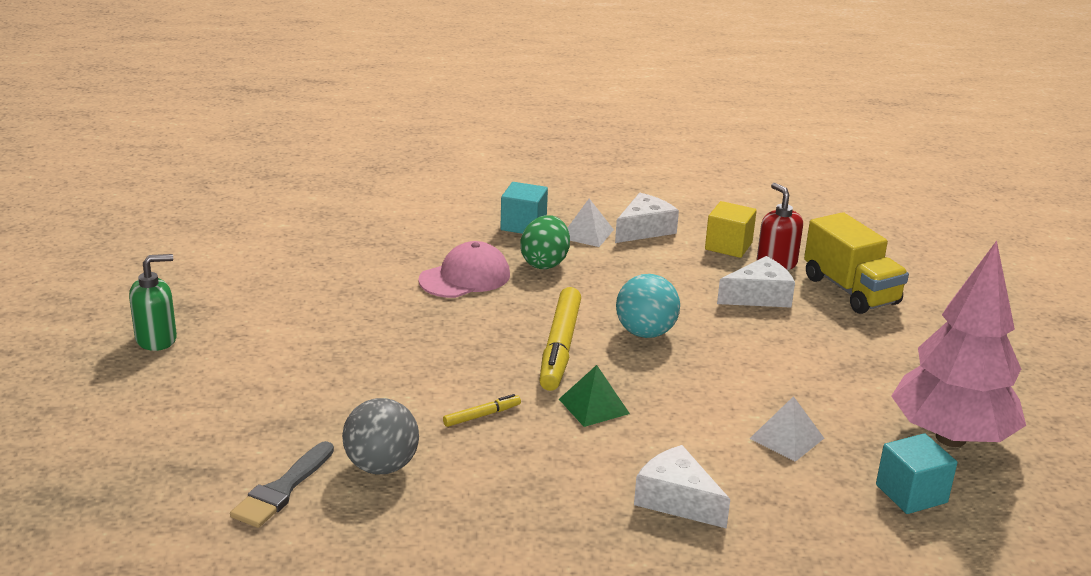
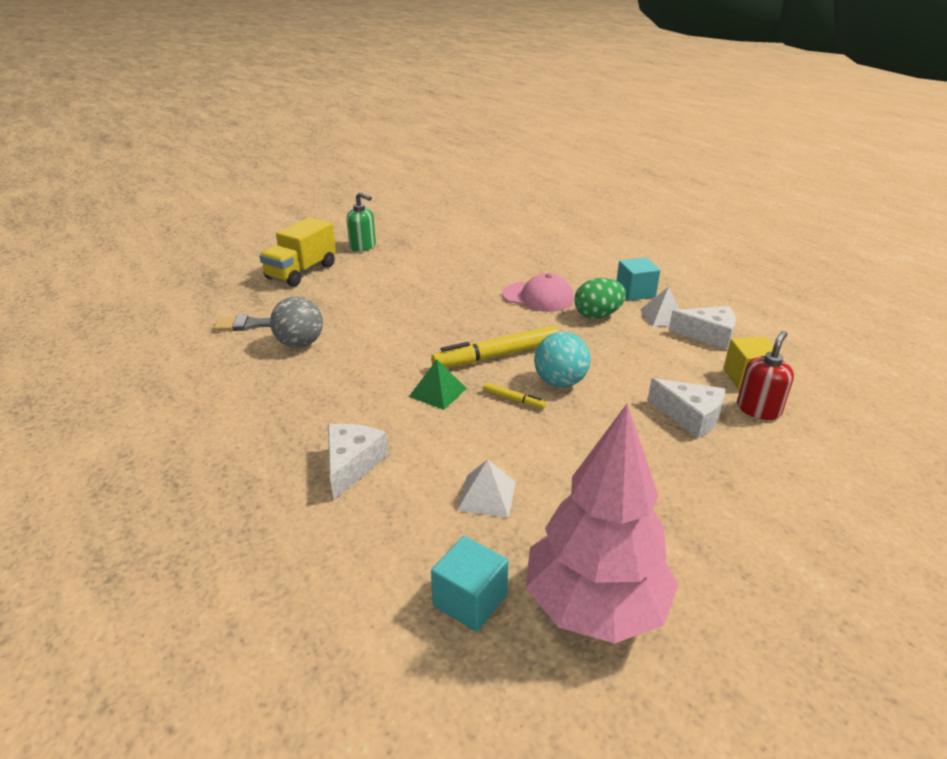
camera: 60 degrees right, 5 degrees up
(482, 415) = (384, 356): yellow marker -> yellow marker (513, 399)
(850, 290) = (779, 464): yellow truck -> yellow truck (301, 272)

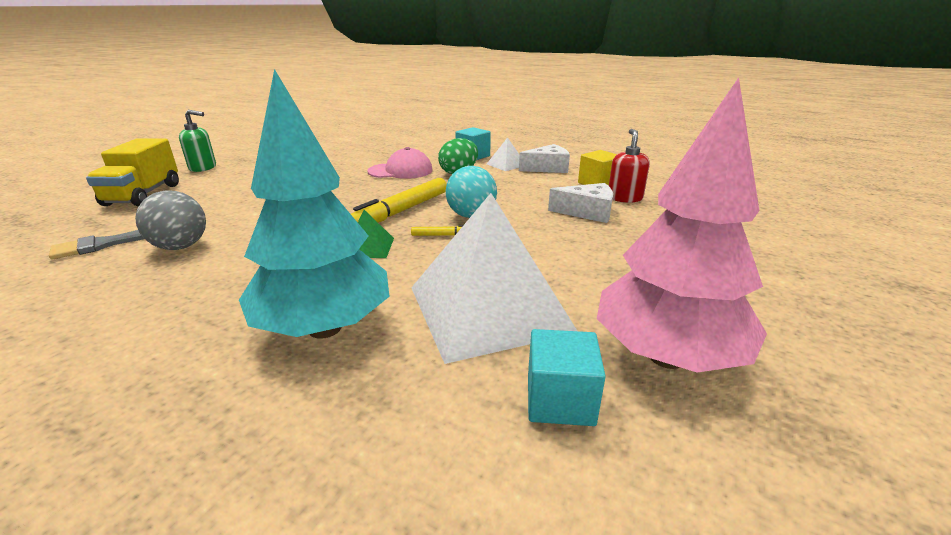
camera: 30 degrees left, 5 degrees down
(352, 465) = (324, 328): white cheese -> turquoise tree
(487, 495) = (489, 308): white pyramid -> white pyramid, size x2.38

